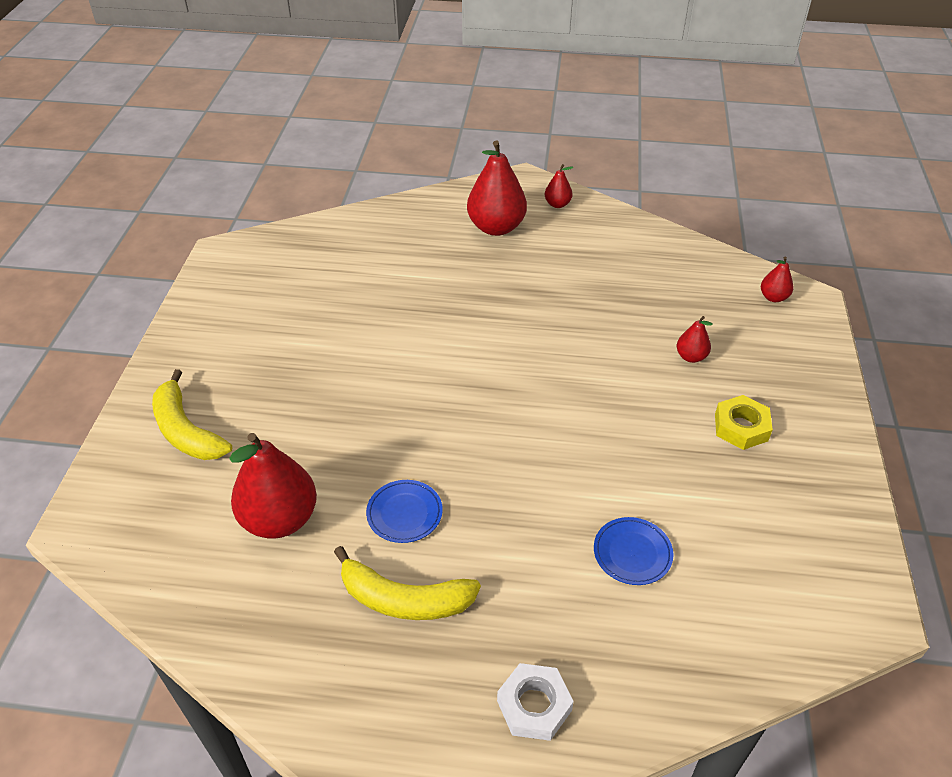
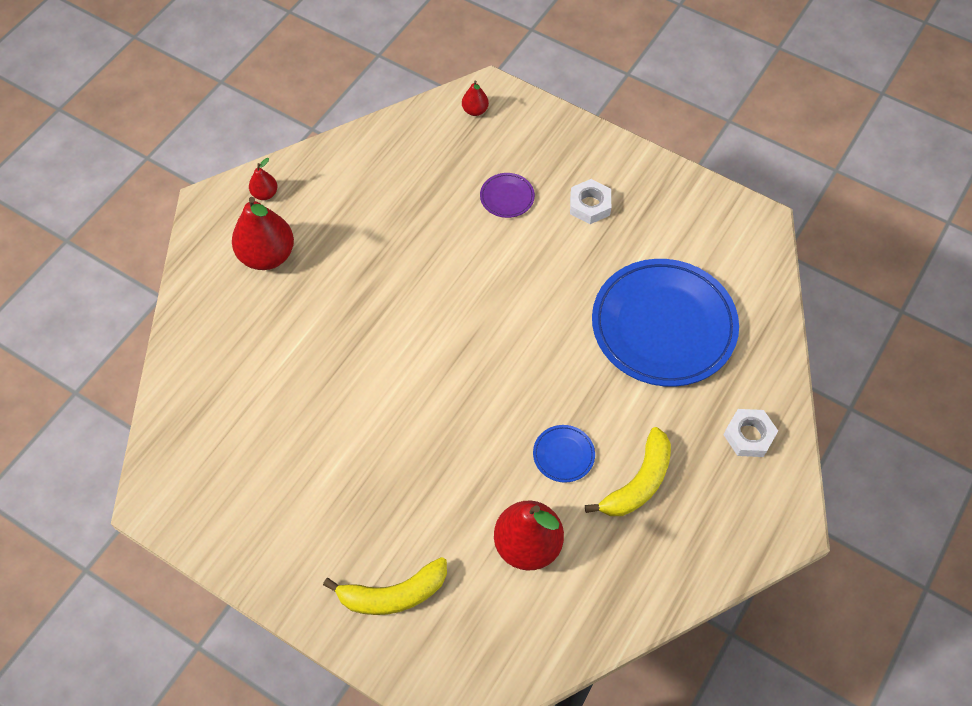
camera: 65 degrees left, 15 degrees up
(632, 553) = (663, 326): blue plate -> blue plate, size x2.49
(691, 357) = (507, 197): red pear -> purple plate
(741, 427) = (590, 205): yellow nut -> white nut

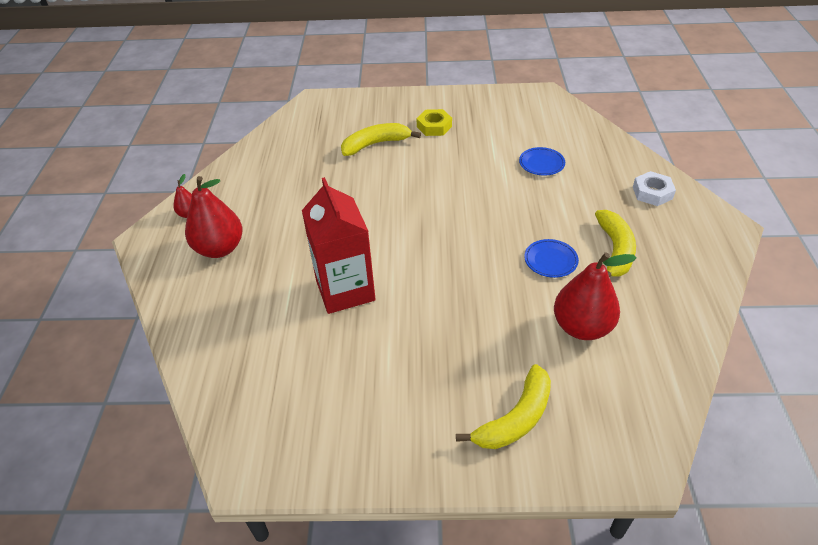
camera: 30 degrees left, 15 degrees down
(346, 372) = (345, 290): none -> red carton
(475, 110) = (313, 112): red pear -> none
(507, 197) = (375, 144): purple plate -> yellow banana
(590, 205) = (434, 126): white nut -> yellow nut
(663, 326) = (541, 163): blue plate -> blue plate, size x0.40

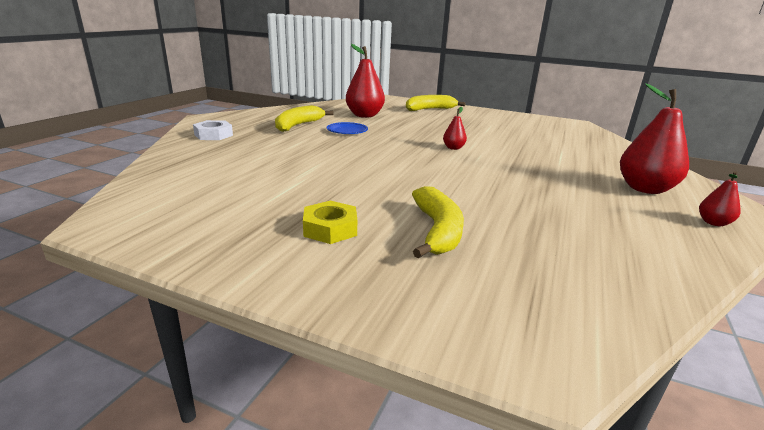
camera: 160 degrees left, 20 degrees down
(345, 290) = (512, 149): red carton -> none
(375, 144) = (437, 231): yellow banana -> yellow banana turned 90 degrees counterclockwise
(410, 264) = (453, 148): none -> red pear
(541, 163) = (262, 166): blue plate -> none

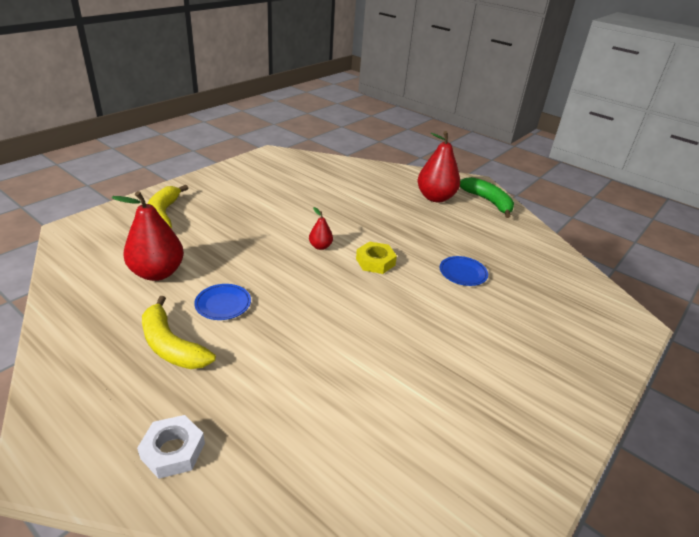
camera: 75 degrees left, 10 degrees up
(330, 229) = (499, 372): yellow nut -> yellow nut (375, 262)
(437, 231) = (501, 314): yellow banana -> none
(495, 207) = (463, 273): none -> blue plate
(713, 223) = (488, 201): red pear -> green banana

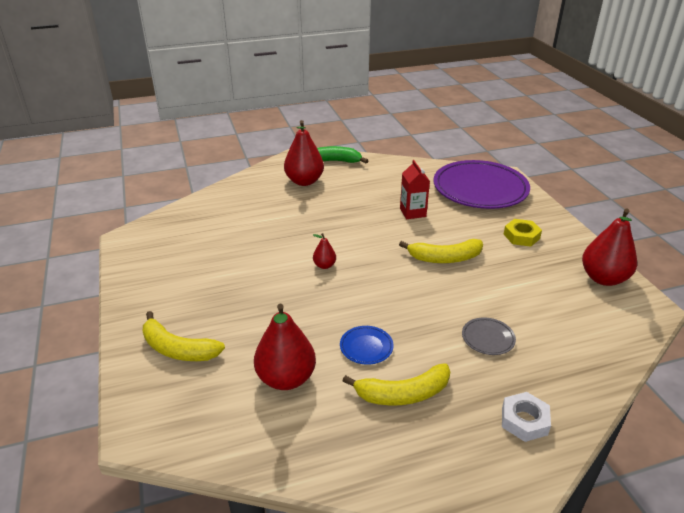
camera: 55 degrees left, 0 degrees up
(292, 386) = (488, 338): none -> grey plate
(375, 262) = (368, 245): yellow nut -> yellow nut (521, 236)
(405, 317) = (445, 258): none -> yellow banana
(463, 273) = (412, 212): blue plate -> red carton
(508, 479) = (603, 278): none -> red pear
(572, 310) = (480, 189): none -> purple plate

